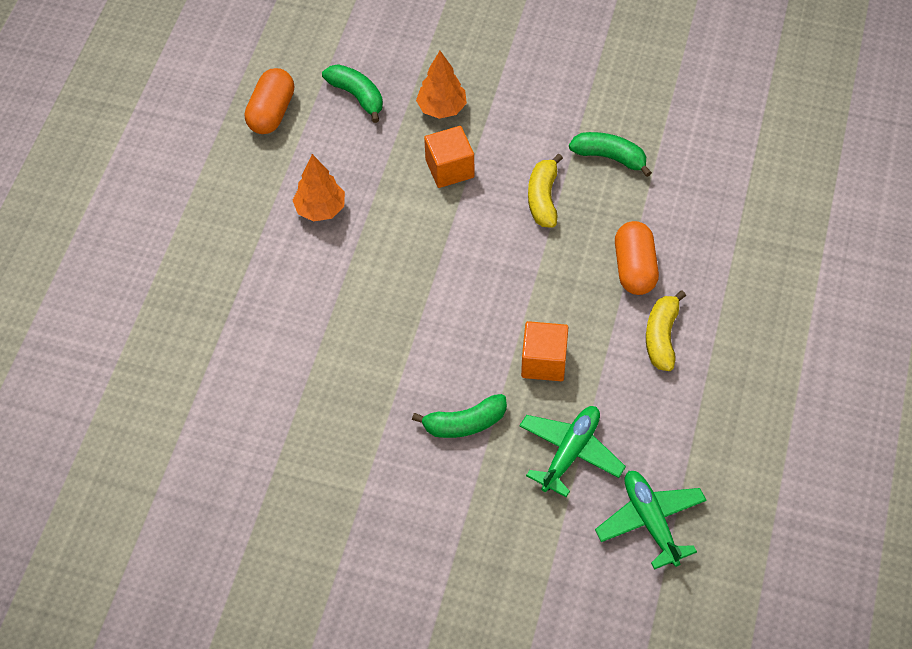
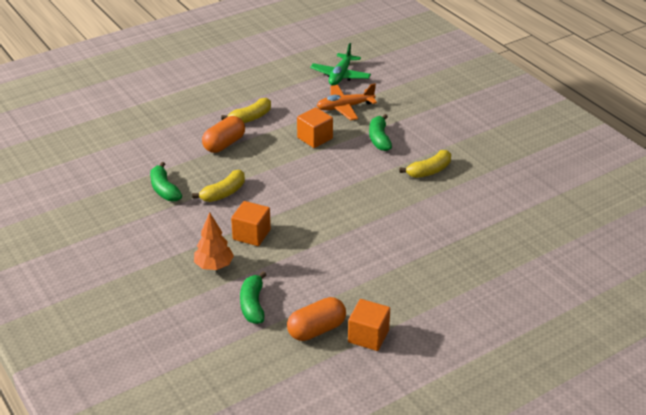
camera: 140 degrees left, 20 degrees down
(217, 139) = (368, 336): none -> orange cube
(320, 209) = (347, 259): orange tree -> none
(349, 410) = (429, 171): none -> yellow banana
(464, 423) = (379, 139): green banana -> green banana turned 120 degrees counterclockwise
(570, 453) = (345, 107): green plane -> orange plane

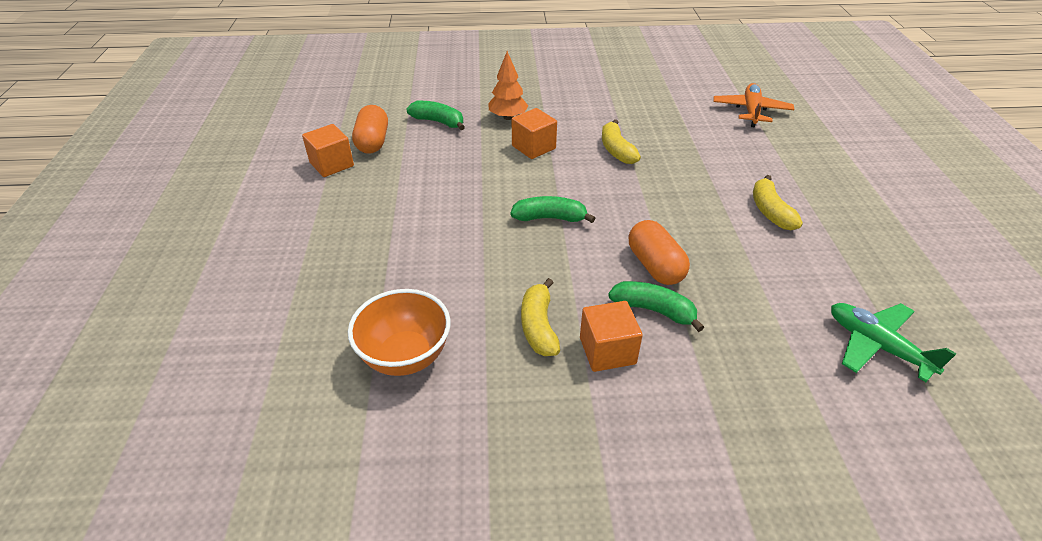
camera: 120 degrees right, 5 degrees up
(164, 189) = (648, 120): green banana -> green banana (550, 218)
(224, 144) = (715, 175): orange capsule -> orange capsule (655, 266)
(315, 138) = (690, 248): orange cube -> orange cube (607, 351)
(345, 107) = (763, 309): orange plane -> orange plane (751, 111)
(495, 206) = (405, 356): none -> orange bowl

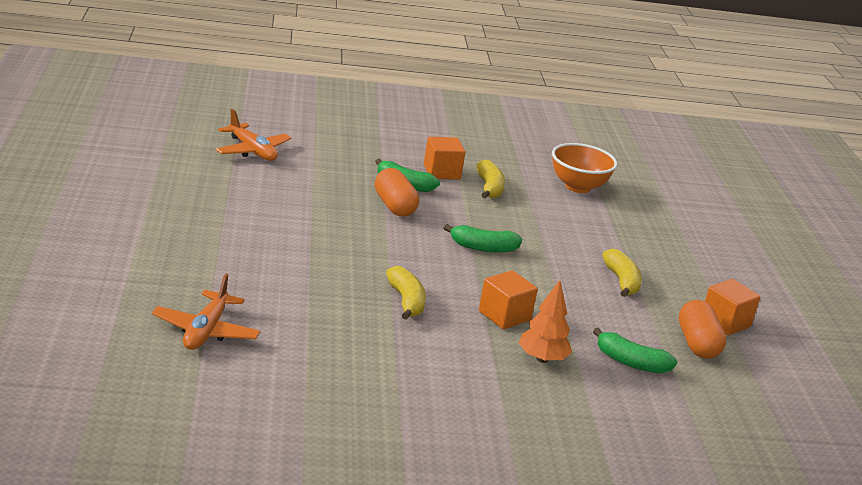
camera: 175 degrees right, 15 degrees down
(770, 211) = (268, 227): yellow banana -> yellow banana (621, 281)
(876, 346) = (252, 151): green plane -> orange plane

